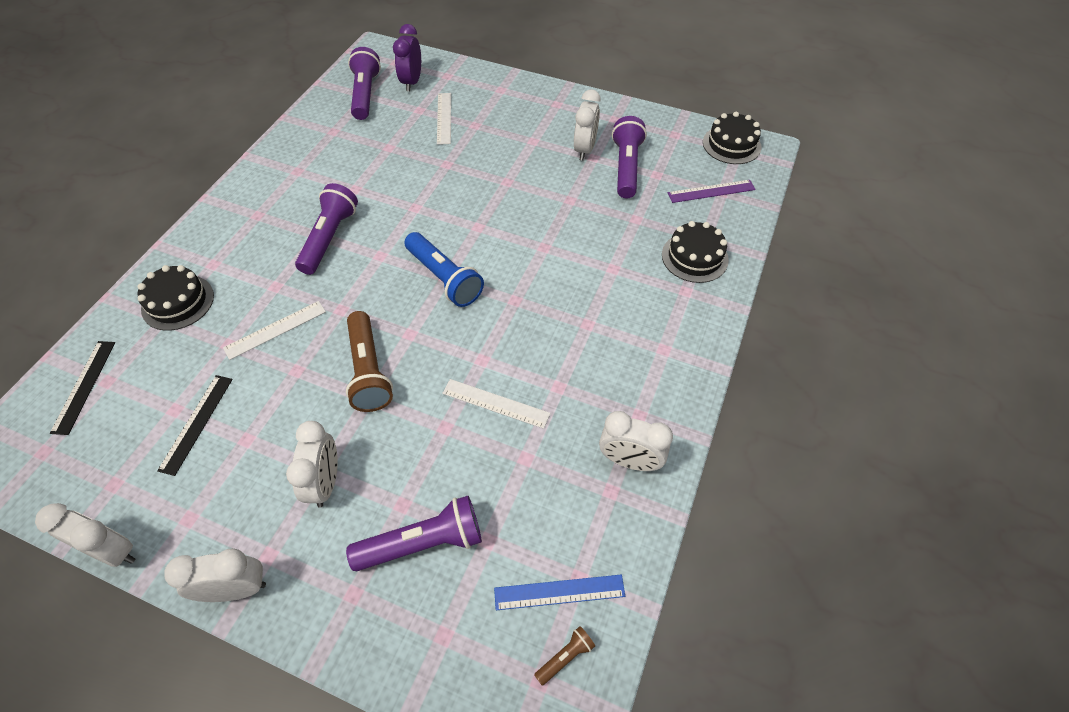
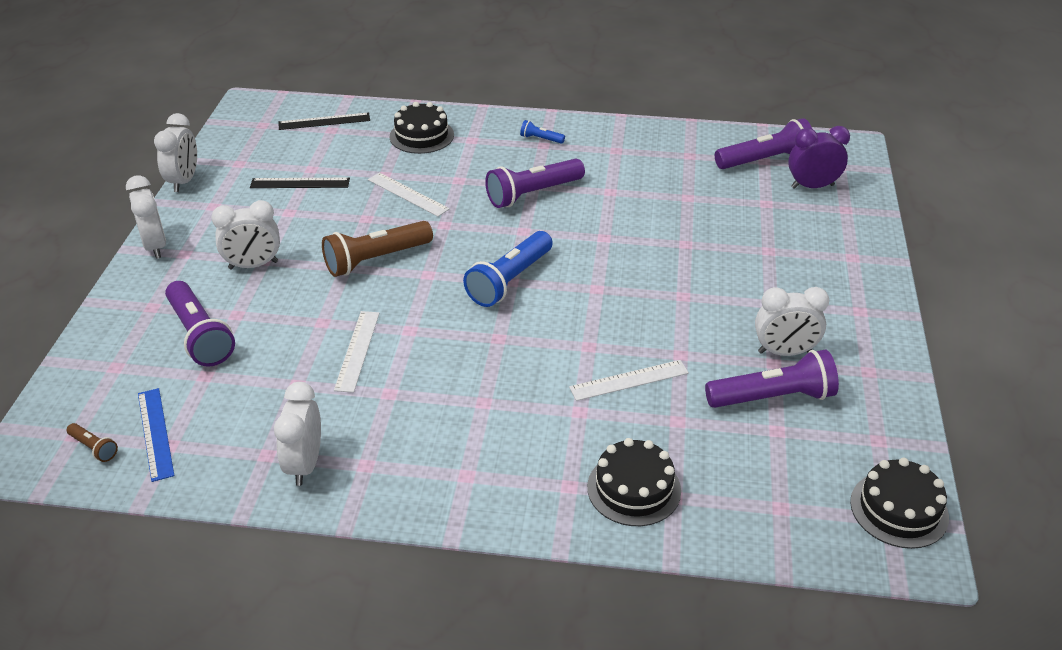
camera: 75 degrees right, 15 degrees down
(246, 215) = (540, 139): none -> blue flashlight
(329, 238) = (533, 194): purple flashlight -> purple flashlight turned 150 degrees clockwise
(444, 118) = (764, 224): white ruler -> white ruler (629, 380)
(711, 191) = (776, 494): purple ruler -> none

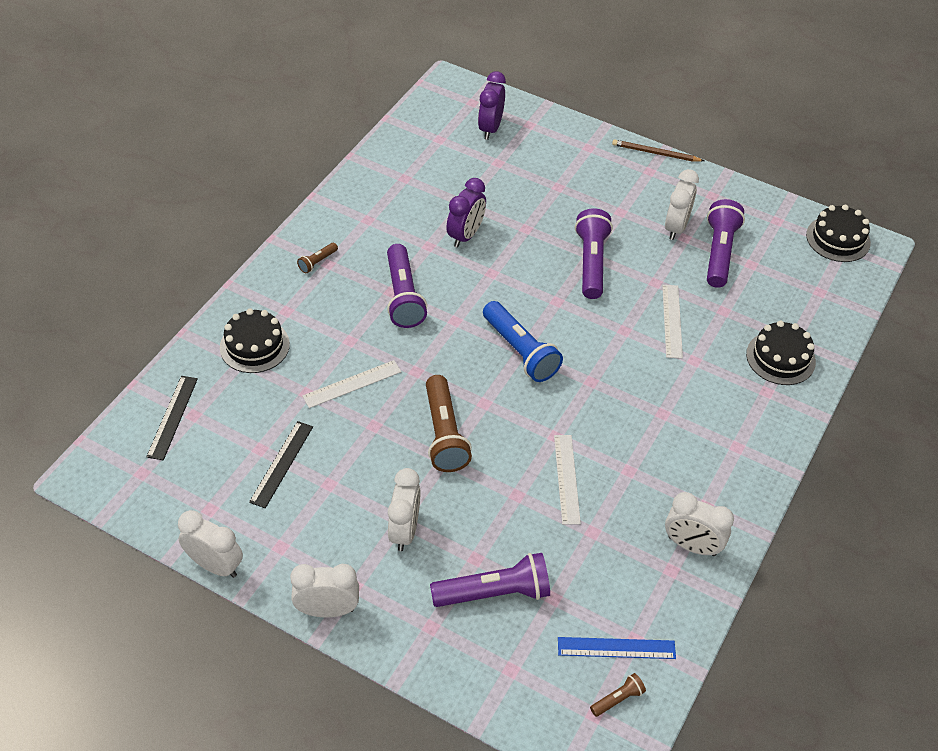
camera: 70 degrees left, 10 degrees up
(357, 350) = (567, 479): white ruler -> white ruler turned 60 degrees clockwise
(540, 139) = (317, 262): blue flashlight -> brown flashlight
(642, 209) = (465, 235): none -> purple clock
(765, 160) = (439, 138): purple flashlight -> purple flashlight (591, 262)
(895, 309) = (655, 153): none -> brown pencil

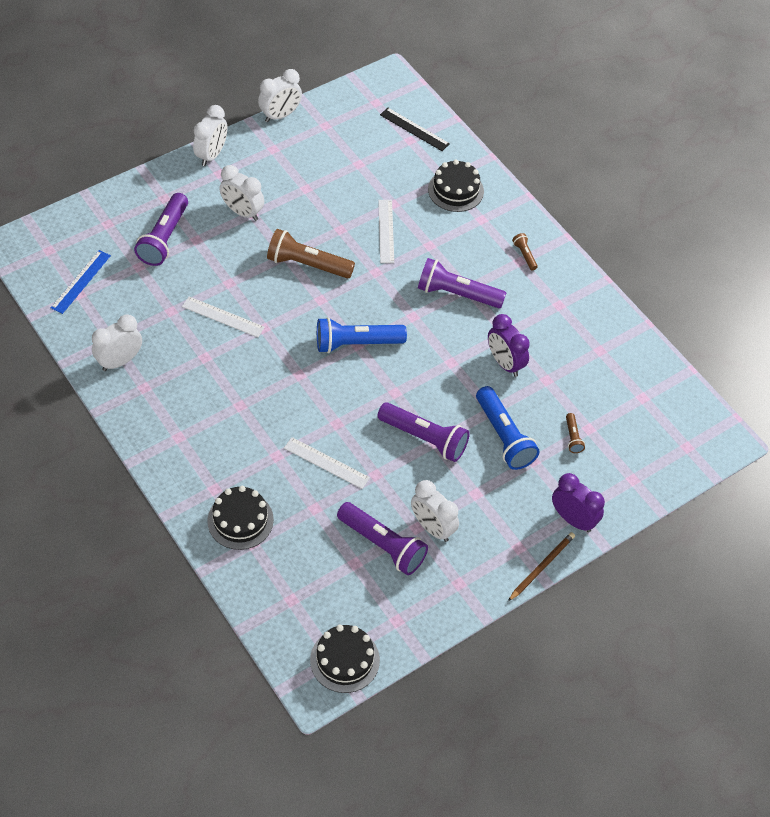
camera: 115 degrees right, 5 degrees up
(281, 464) = (338, 170): black ruler -> none
(490, 128) = (641, 444): purple clock -> purple clock (573, 519)
(548, 212) = (504, 436): none -> blue flashlight
(618, 699) = (49, 265): brown flashlight -> brown flashlight (572, 437)

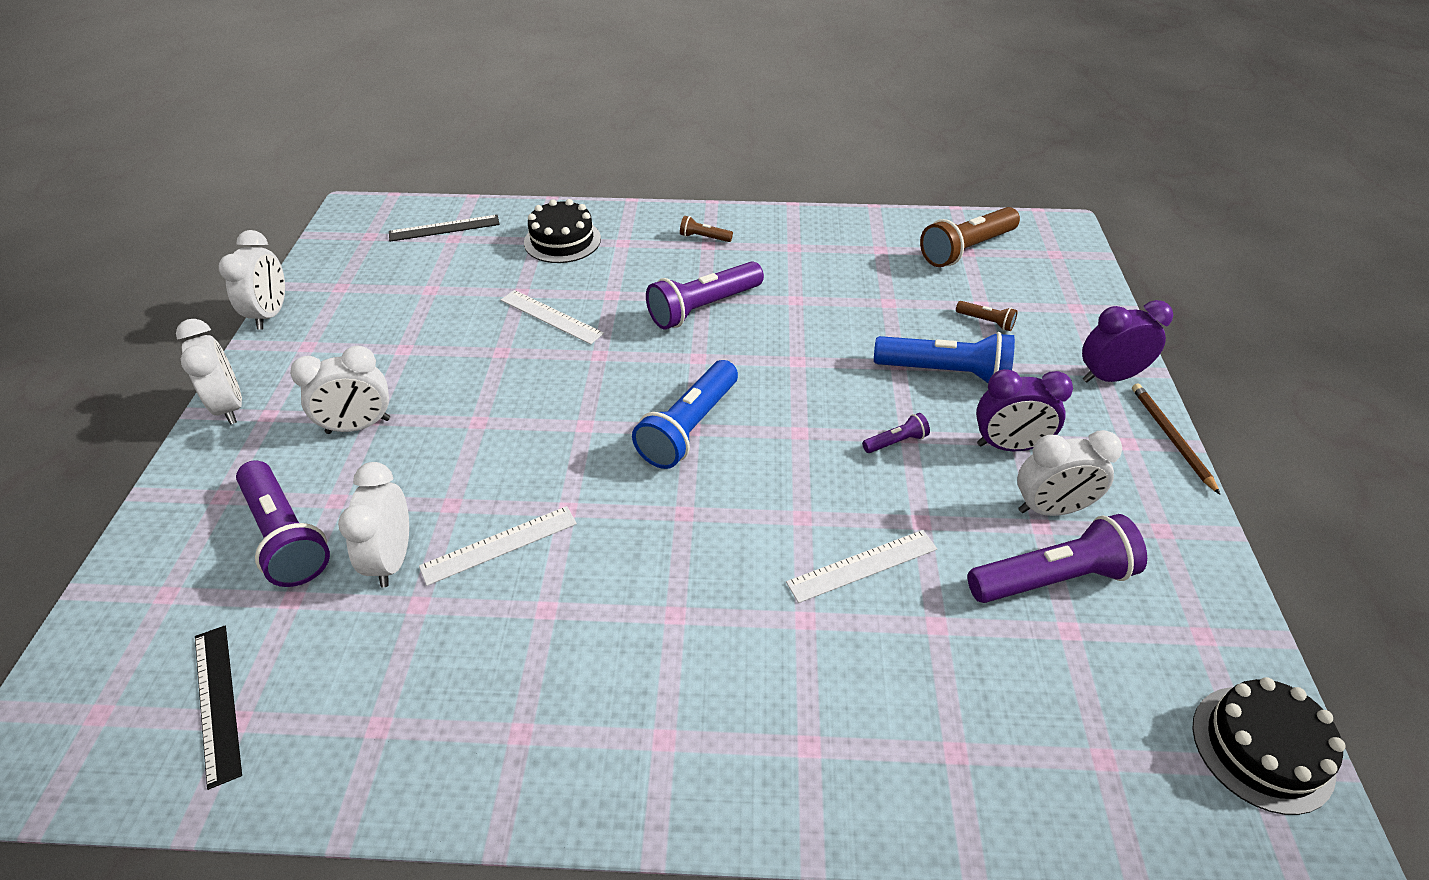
camera: 50 degrees left, 10 degrees down
(81, 281) = (217, 702): blue ruler -> black ruler
(120, 361) = (433, 739): white clock -> white clock (392, 559)
(240, 520) = (898, 743): black cake -> none
(307, 264) = (517, 408): brown flashlight -> brown flashlight (966, 249)
(424, 438) = (896, 442): purple flashlight -> purple flashlight, size x0.46
(505, 363) = (838, 320): purple clock -> purple clock (1008, 446)

